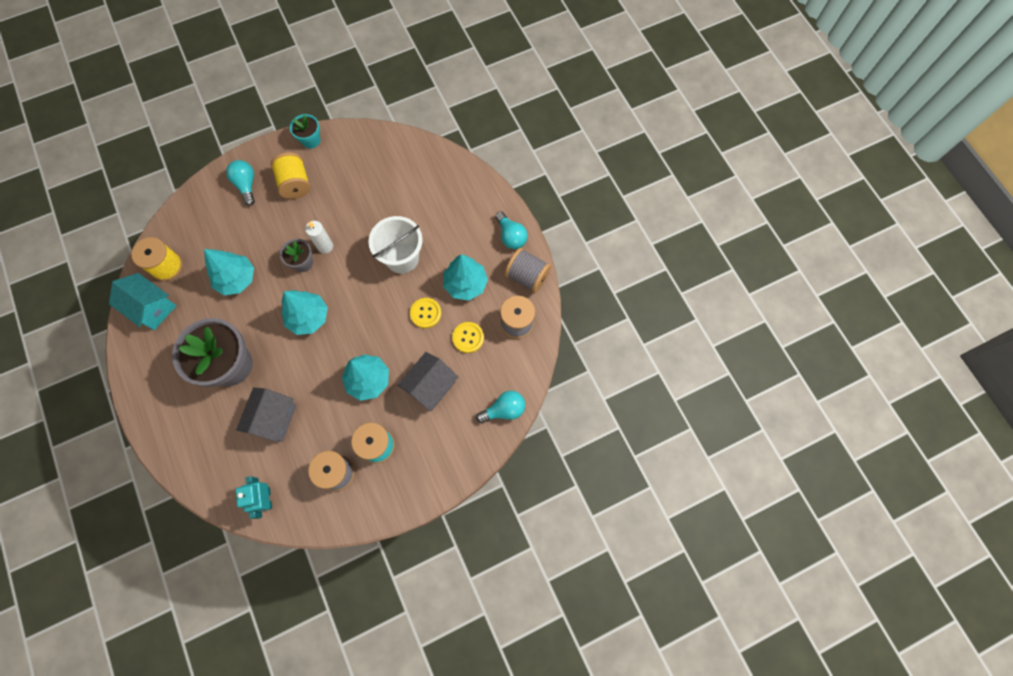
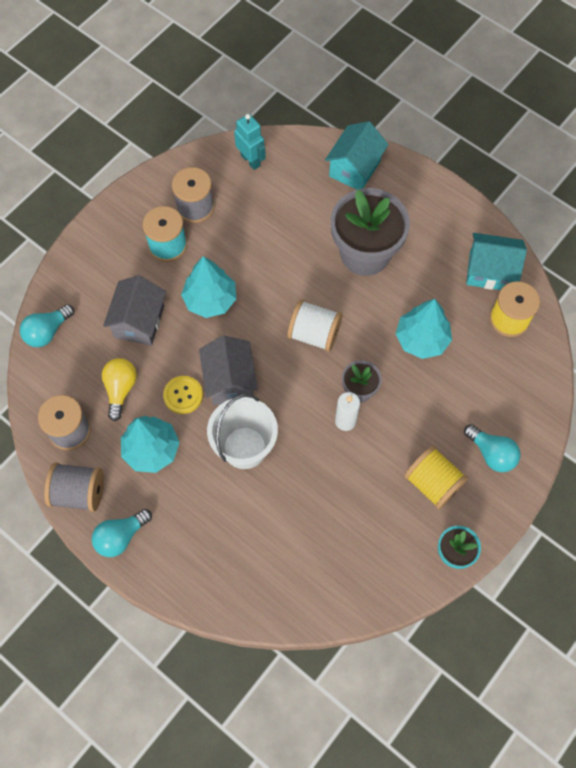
camera: 155 degrees right, 5 degrees down
(188, 447) = (355, 168): none -> turquoise house
(274, 418) = (287, 226): grey house -> grey house (229, 381)
(308, 317) = (314, 334): turquoise tree -> white spool
(468, 338) = (120, 389): yellow button -> yellow light bulb
(511, 236) = (121, 537): turquoise light bulb -> turquoise light bulb turned 75 degrees counterclockwise

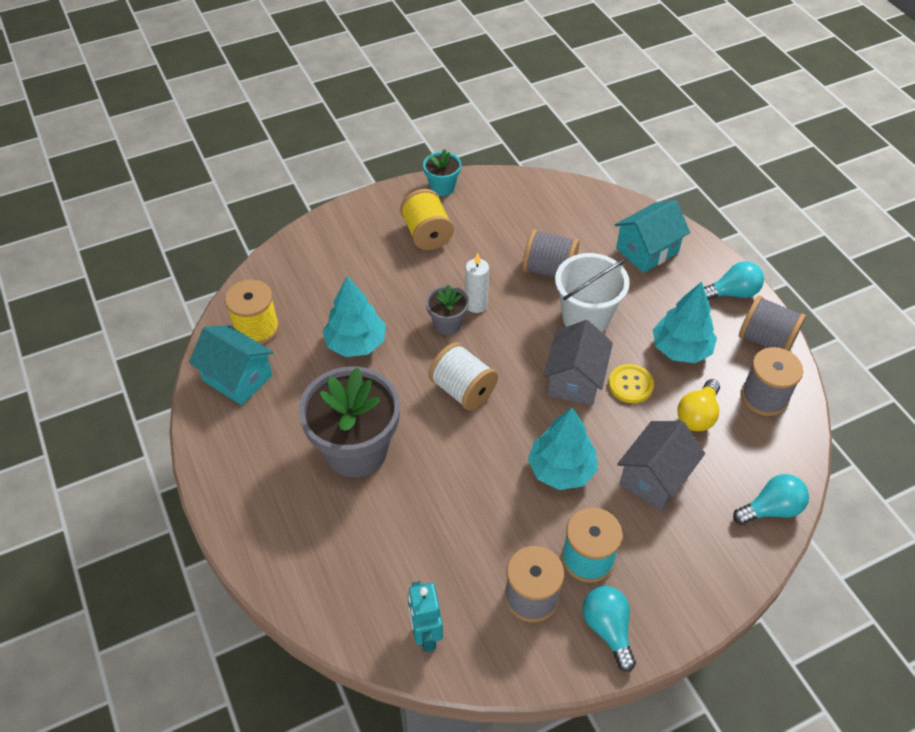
camera: 155 degrees left, 15 degrees down
(299, 489) = (549, 270): none -> grey spool
(355, 168) = (298, 561): turquoise house -> turquoise house (647, 250)
(491, 453) = (360, 235): turquoise light bulb -> turquoise light bulb (608, 629)

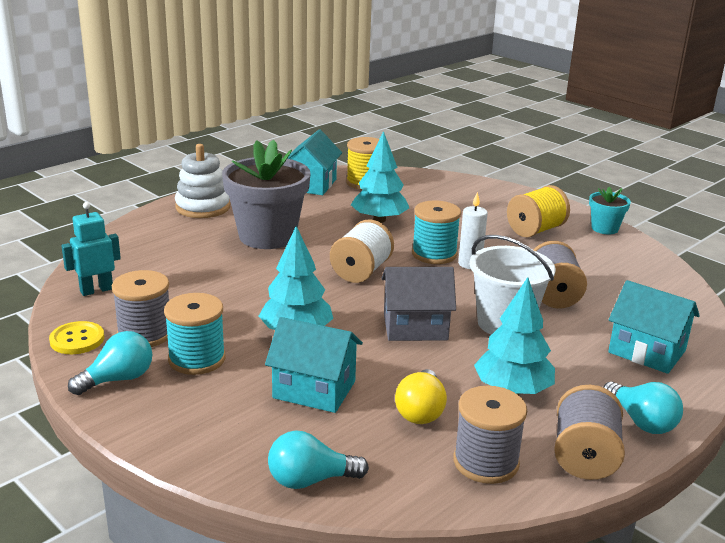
camera: 70 degrees right, 25 degrees down
(252, 498) = (203, 207): none -> white stacking toy
(447, 324) = (434, 254): grey flower pot -> turquoise spool
(630, 384) = (433, 361): yellow button -> yellow button (77, 340)
(655, 478) = (314, 389): grey house -> turquoise house
(697, 415) = (420, 411): yellow light bulb -> yellow light bulb turned 90 degrees counterclockwise
(771, 509) = (310, 480): turquoise light bulb -> turquoise light bulb turned 120 degrees clockwise

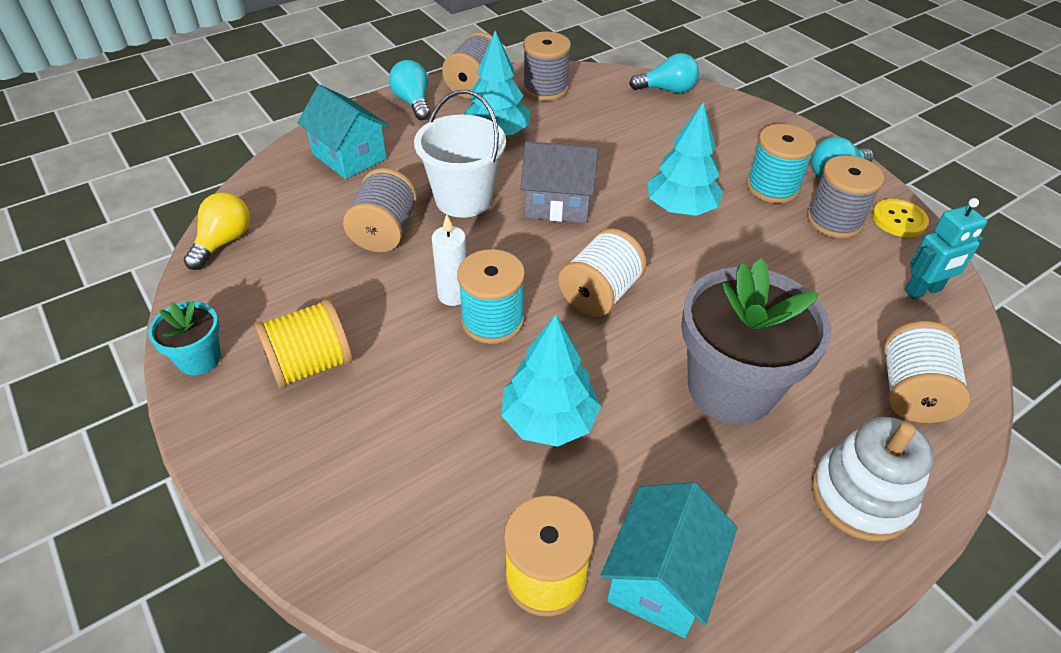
camera: 170 degrees left, 20 degrees up
(147, 241) = (911, 393): none -> white spool
(314, 389) = (663, 149): turquoise house -> none
(420, 411) = (579, 125): yellow light bulb -> yellow light bulb (223, 242)

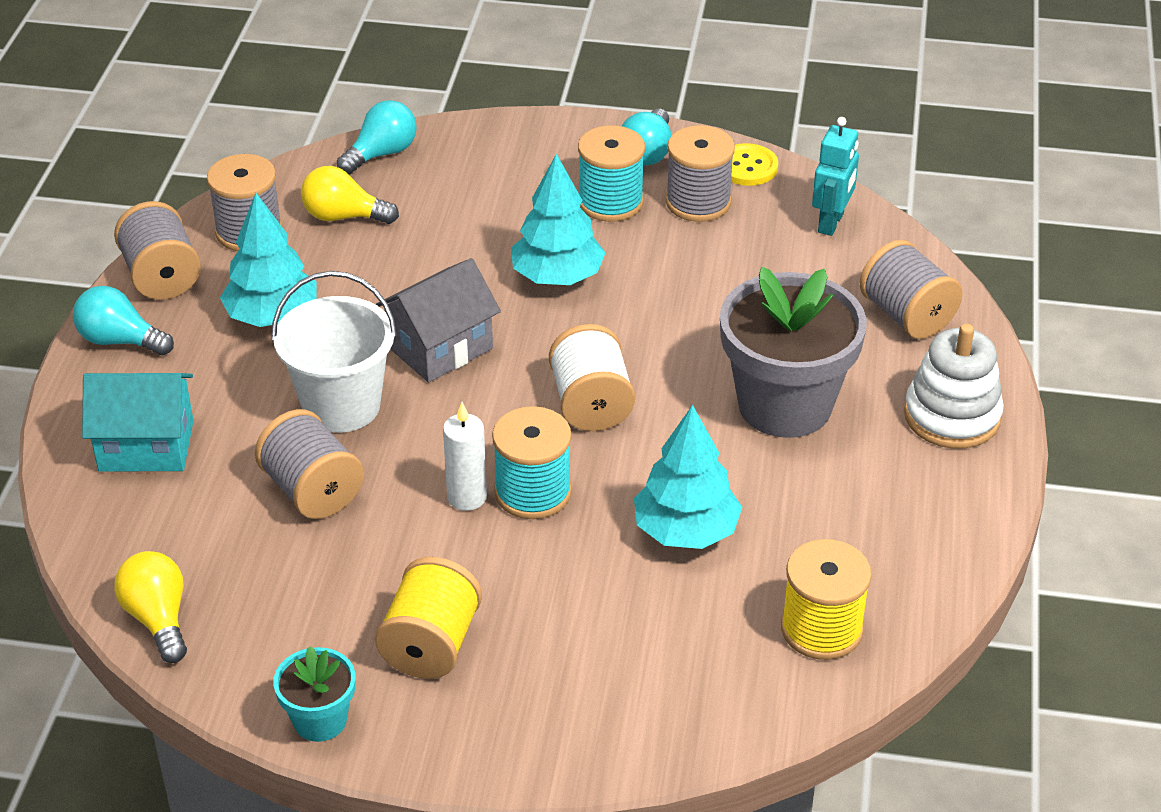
camera: 45 degrees left, 5 degrees down
(603, 108) = (343, 216): none -> yellow light bulb
(661, 578) = (893, 568): turquoise house -> none
(911, 393) = (906, 316): white spool -> grey spool

